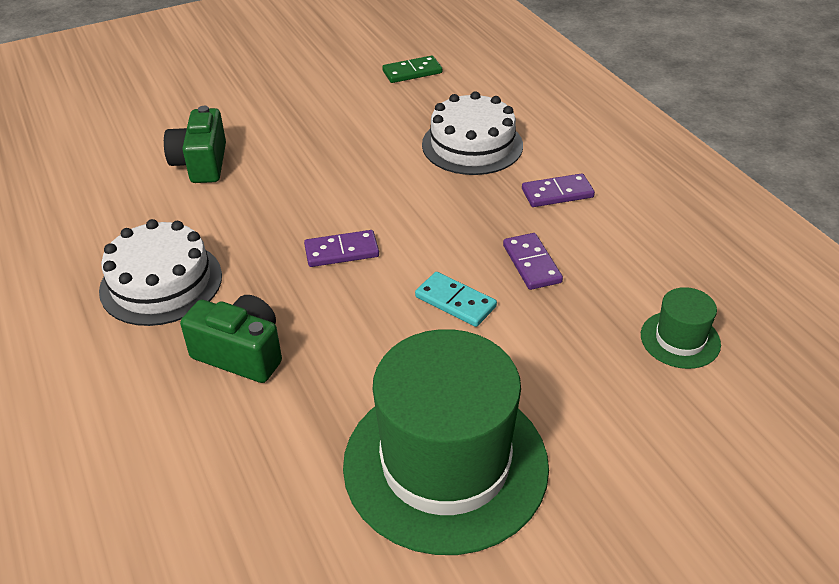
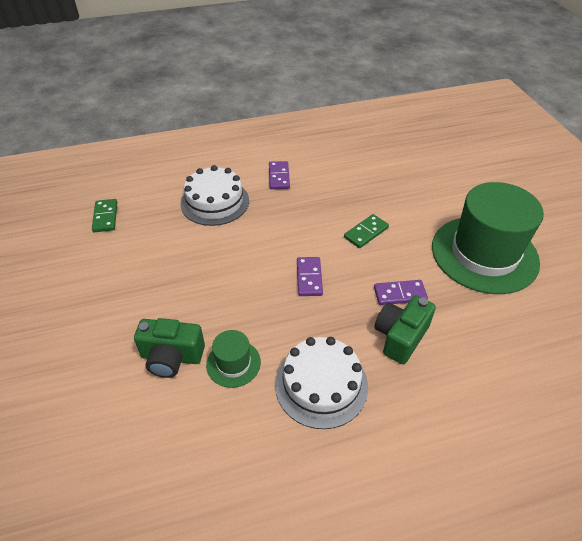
camera: 80 degrees left, 5 degrees up
(455, 302) = (366, 232): turquoise domino -> green domino
(531, 264) = (339, 198): purple domino -> purple domino (400, 294)
(680, 339) = (403, 162): green hat -> green hat (233, 363)

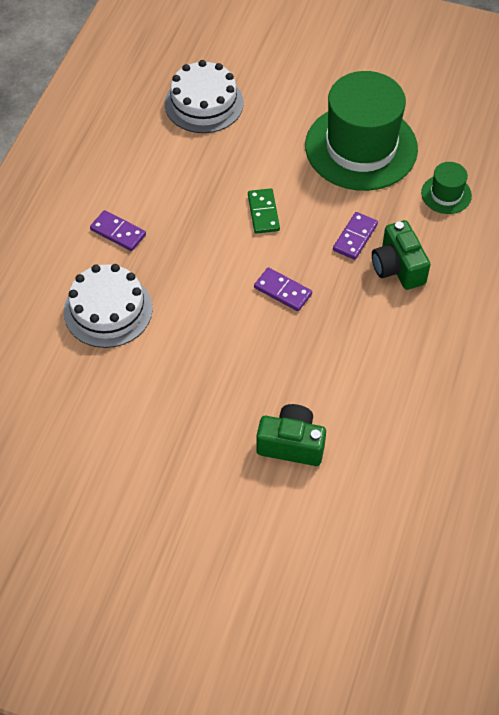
camera: 55 degrees left, 10 degrees up
(105, 217) = (42, 422): green domino -> none
(171, 357) = (291, 444): green camera -> green camera turned 120 degrees counterclockwise
(233, 363) = (334, 401): green hat -> green hat (446, 194)
(321, 385) = (401, 350): white cake -> white cake (204, 103)

